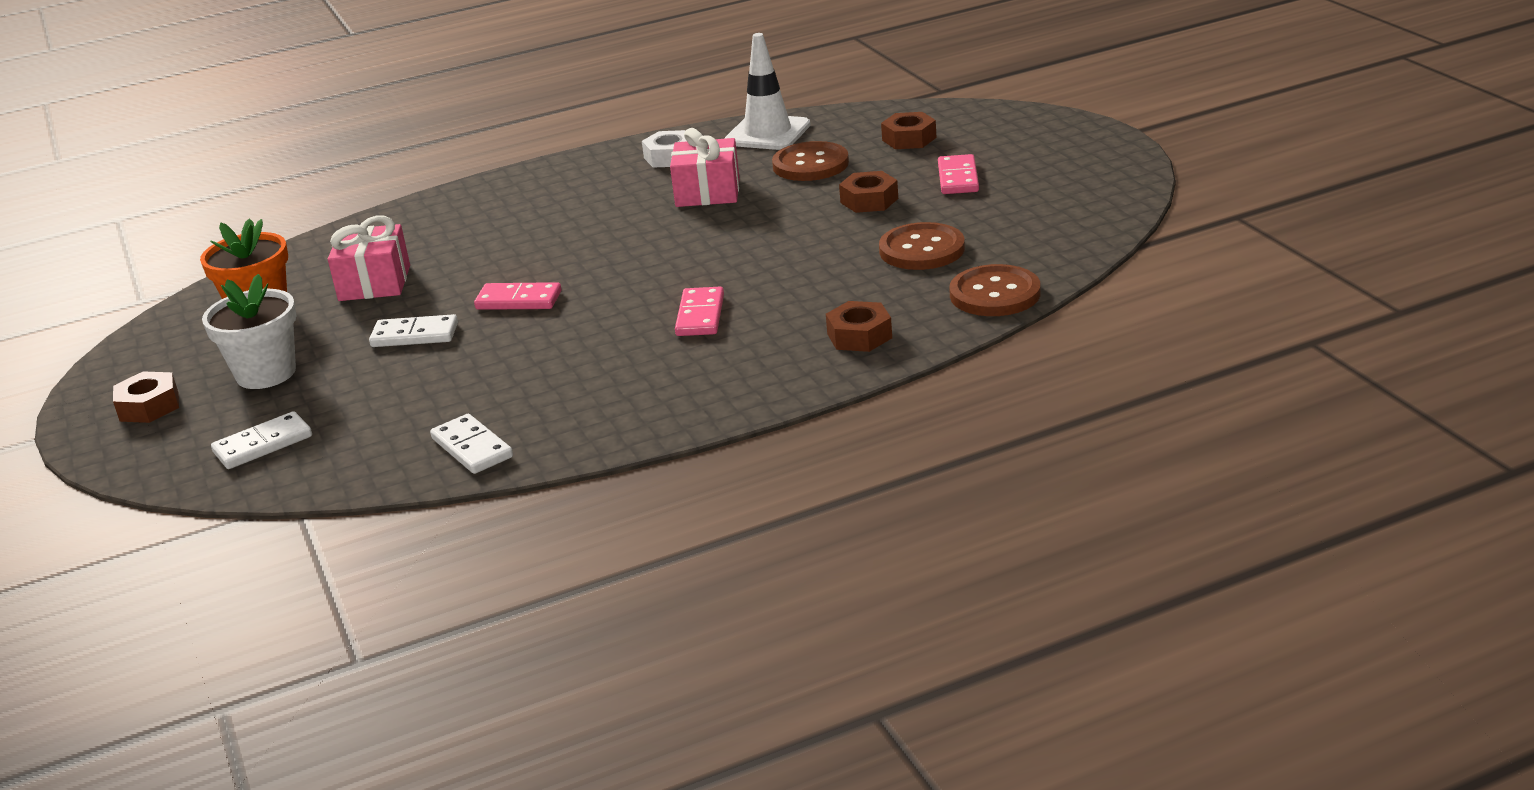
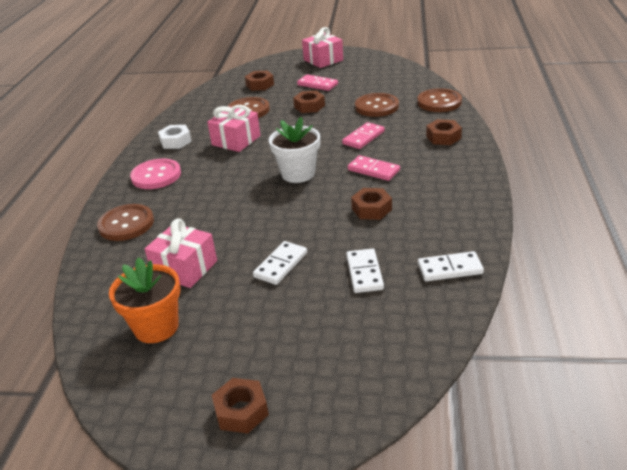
camera: 60 degrees left, 5 degrees up
(263, 444) = (363, 357): white domino -> white domino (364, 273)
(266, 373) = (258, 339): white flower pot -> white flower pot (298, 174)
(444, 214) = (126, 224): none -> brown button
(519, 300) = (283, 219): pink domino -> pink domino (363, 137)
(569, 183) = (156, 176): none -> pink button
(587, 349) = (371, 209): none -> brown nut
(767, 133) = (194, 112): white traffic cone -> none
(1065, 148) = (323, 60): none -> pink gift

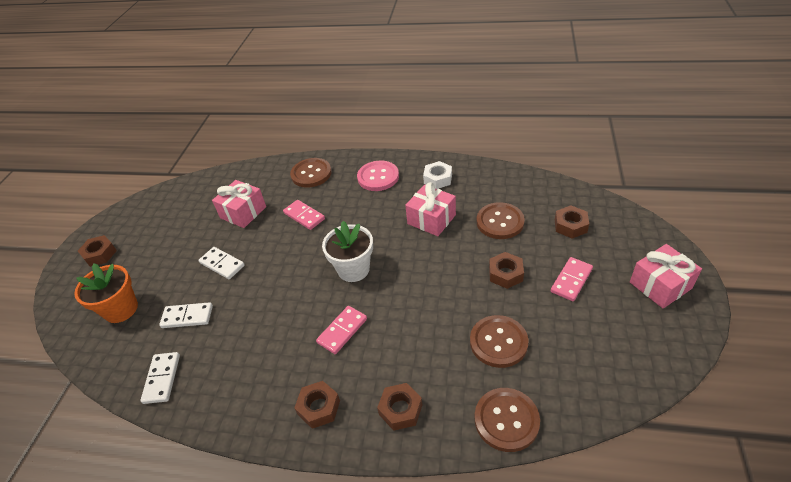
camera: 95 degrees right, 10 degrees up
(156, 327) = (190, 208): orange flower pot -> orange flower pot (121, 309)
(363, 137) = (416, 324): pink domino -> pink domino (304, 216)
(371, 209) = (273, 326): brown nut -> brown nut (319, 407)

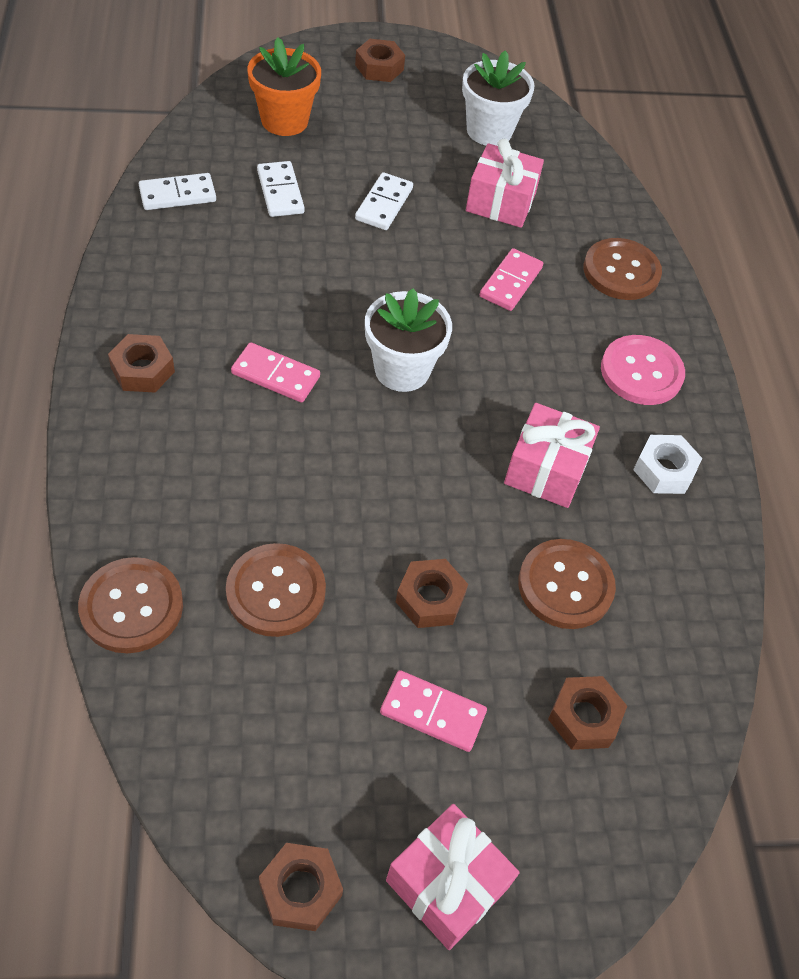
camera: 65 degrees right, 10 degrees up
(185, 210) = (489, 131): none -> white flower pot
(400, 409) = (143, 467): brown nut -> brown nut (300, 890)

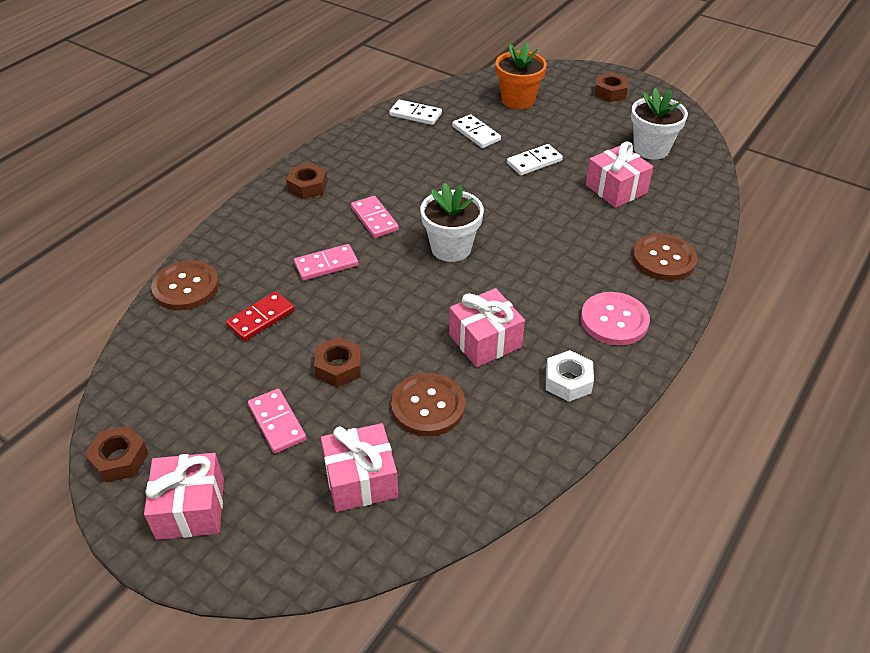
camera: 45 degrees right, 10 degrees down
(276, 591) = (261, 318): brown button -> red domino
(280, 192) = (476, 133): white domino -> white domino turned 60 degrees counterclockwise
(511, 282) = (574, 233): pink domino -> pink domino (326, 265)
(584, 717) = (361, 480): brown nut -> pink gift

